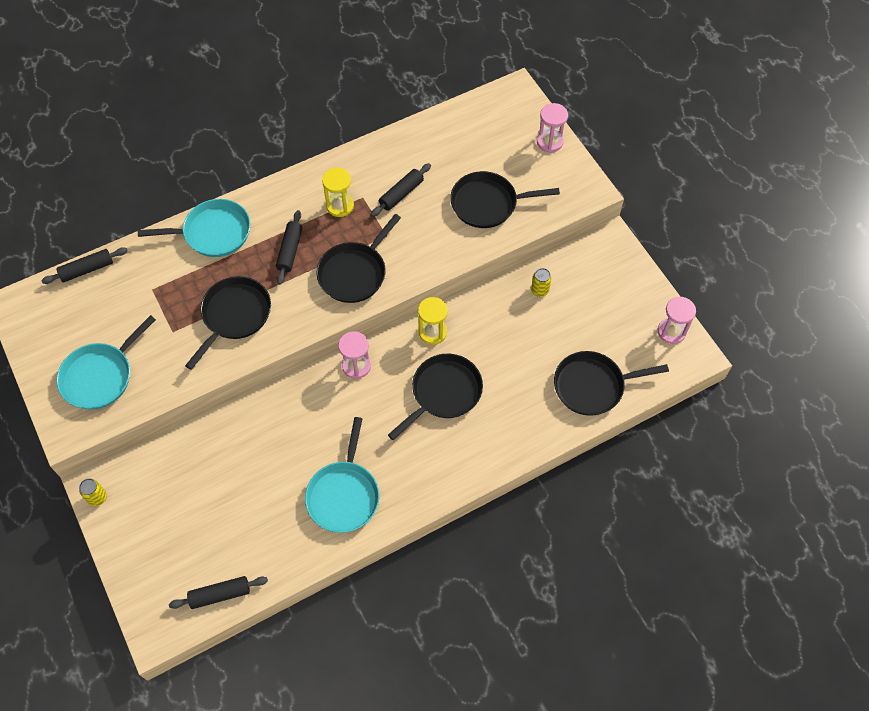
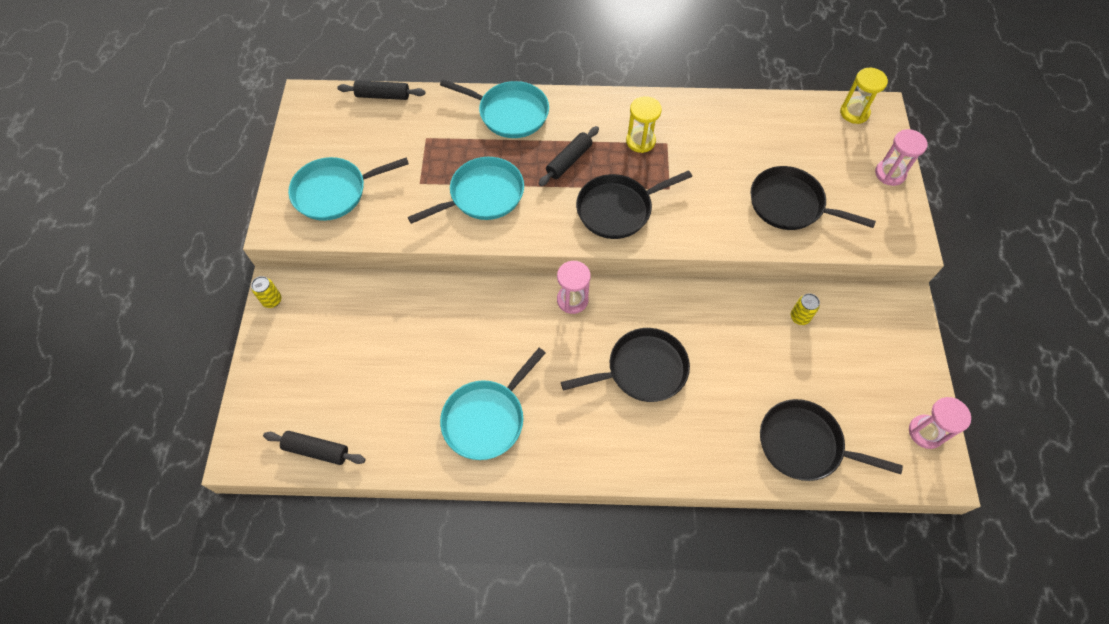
camera: 30 degrees right, 0 degrees up
(234, 315) = (483, 195): black pan -> turquoise pan
(401, 194) = (706, 156): black rolling pin -> none
(432, 332) = (665, 304): yellow hourglass -> yellow hourglass (854, 113)

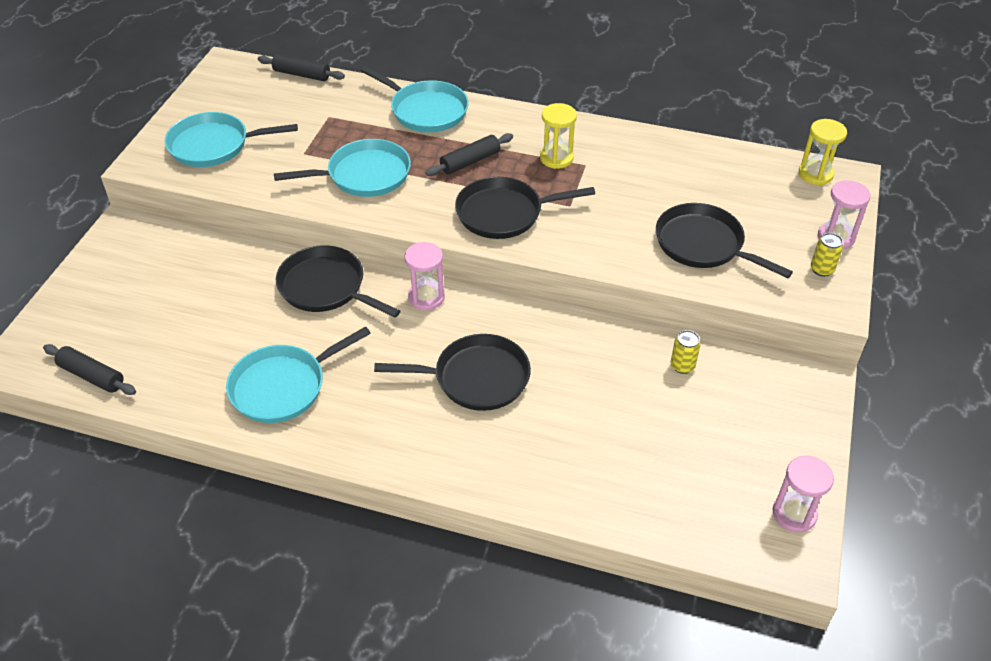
camera: 15 degrees right, 15 degrees down
(272, 300) = (112, 236): yellow can -> yellow can (821, 269)
(804, 444) = (636, 492): black pan -> black pan (325, 287)

